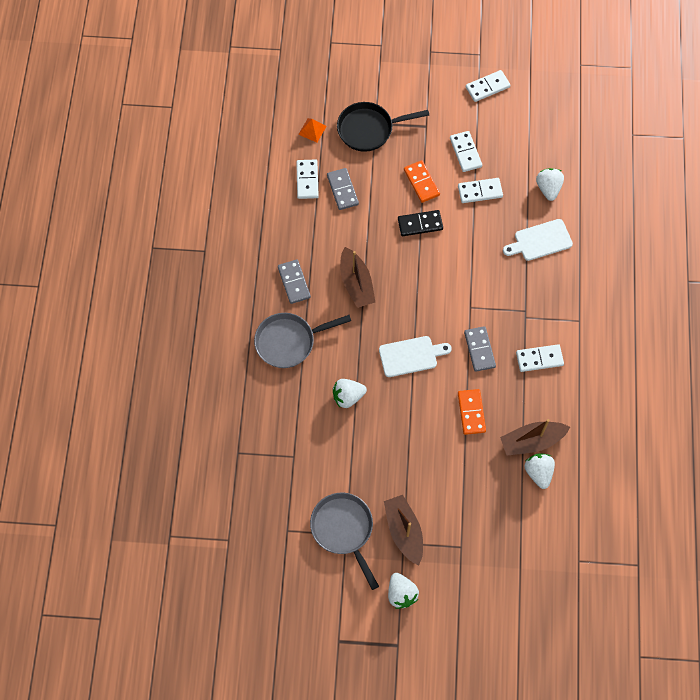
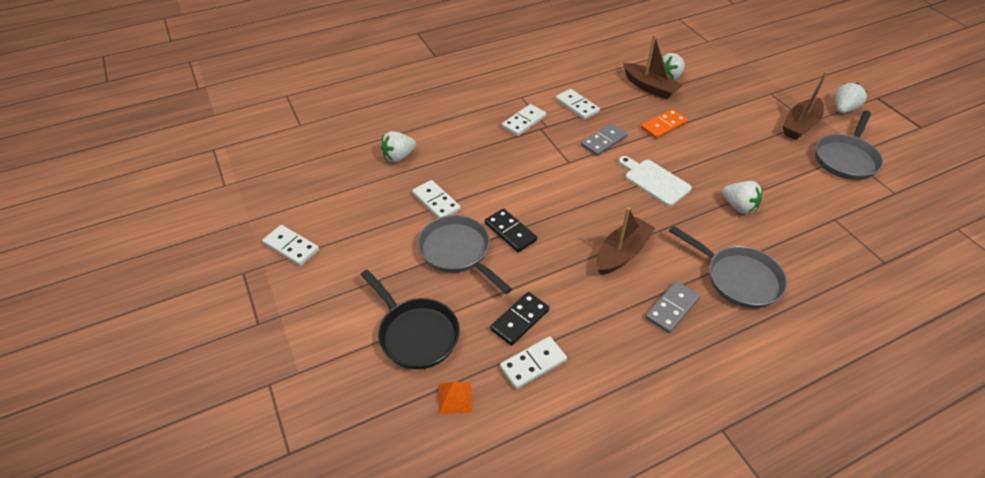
camera: 120 degrees left, 20 degrees down
(342, 190) = (520, 320): grey domino -> black domino
(421, 182) = (457, 252): orange domino -> grey pan
(465, 152) = (394, 231): white domino -> white domino (523, 122)
(540, 241) = (461, 143): white cutting board -> none

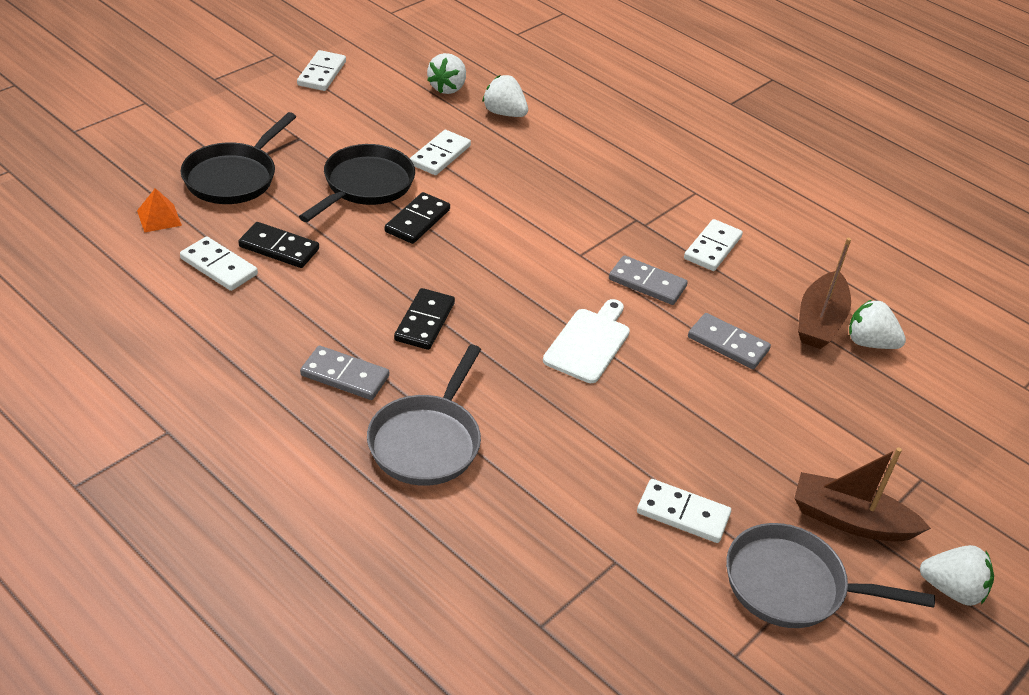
camera: 65 degrees right, 5 degrees down
(457, 252) = (365, 185): grey pan -> black pan
(523, 122) = (640, 202): white domino -> white domino (683, 513)
(622, 253) = (424, 321): brown boat -> black domino
(663, 126) = (728, 344): orange domino -> grey domino
(739, 206) = (582, 439): white strawberry -> white strawberry (447, 88)

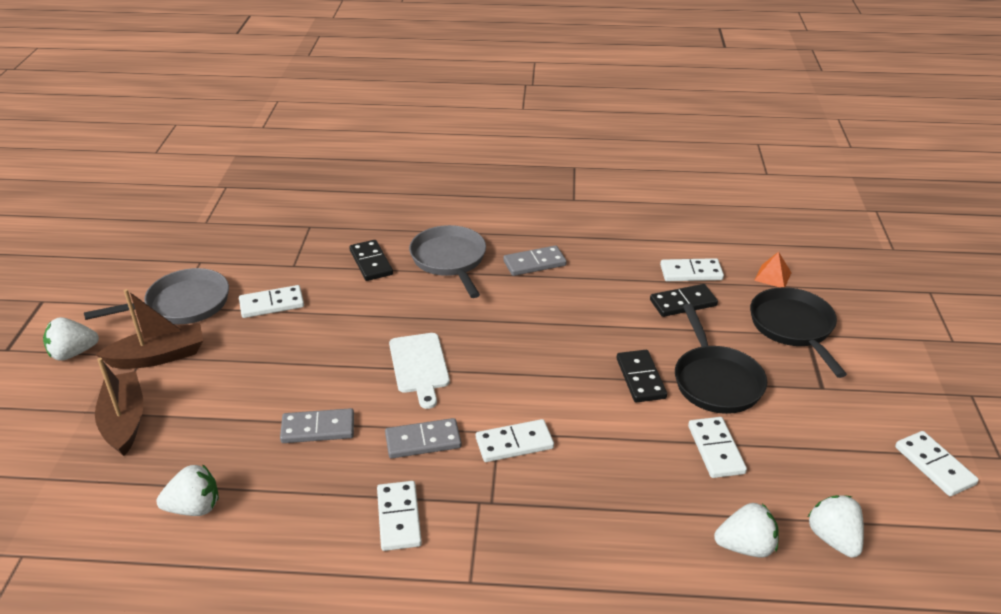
camera: 145 degrees right, 5 degrees down
(424, 321) = (535, 315): black domino -> black domino (371, 262)
(577, 240) = (514, 443): none -> white domino
(820, 321) = (251, 501): brown boat -> brown boat (124, 421)

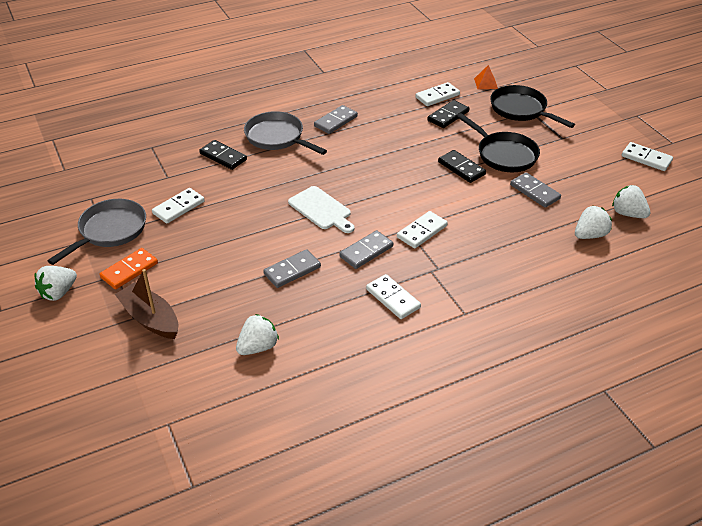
camera: 30 degrees left, 5 degrees up
(158, 356) = (129, 270): brown boat -> orange domino
(716, 449) = (535, 192): white domino -> grey domino

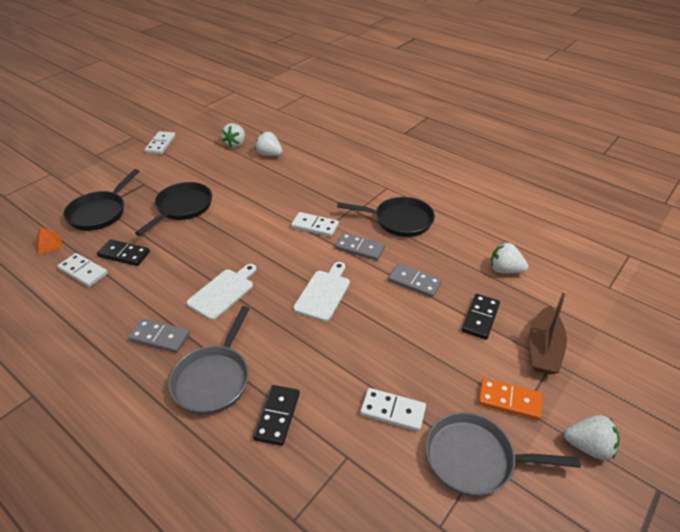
camera: 115 degrees left, 0 degrees up
(363, 157) = (223, 292): none -> white cutting board
(393, 298) = (399, 220): white domino -> black pan
(461, 168) = (214, 226): black domino -> black domino (480, 318)
(535, 192) = (230, 184): grey domino -> none

